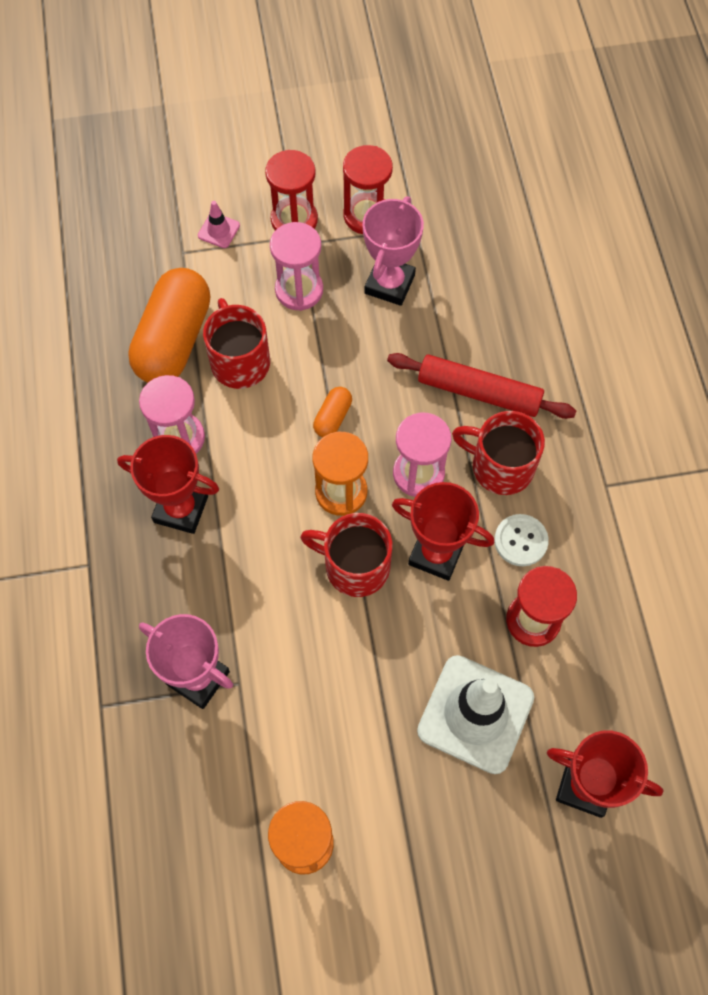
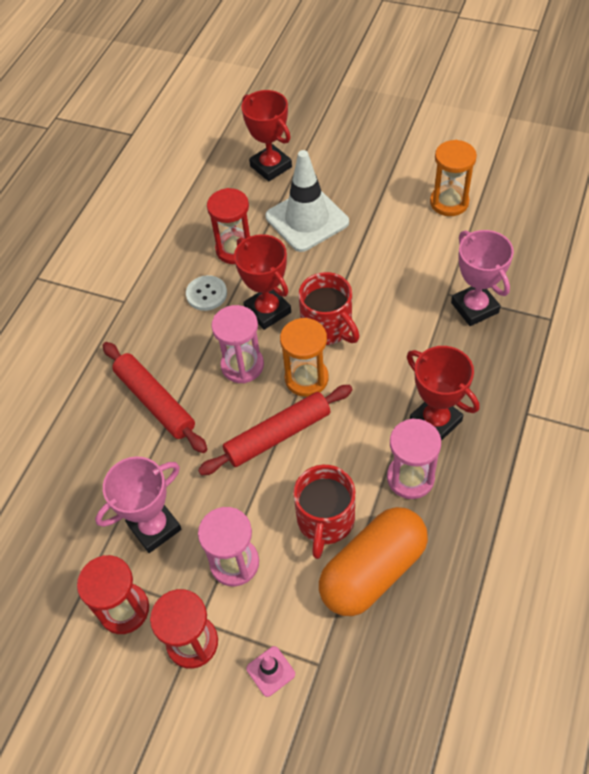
camera: 145 degrees left, 10 degrees down
(332, 417) = (278, 435): orange capsule -> red rolling pin
(500, 466) = (182, 344): red mug -> none

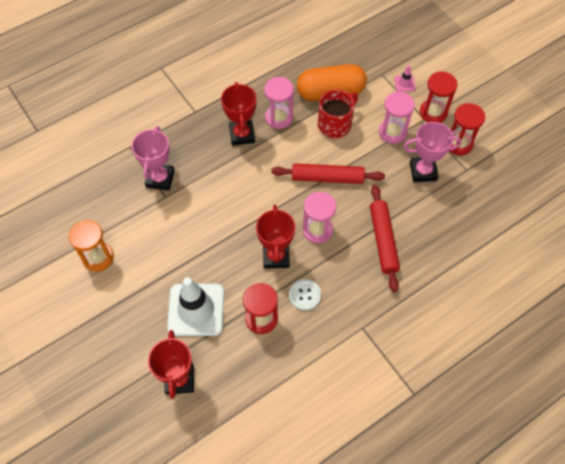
camera: 150 degrees left, 5 degrees up
(306, 378) = (287, 198): orange hourglass -> none
(328, 327) = (250, 221): red mug -> none

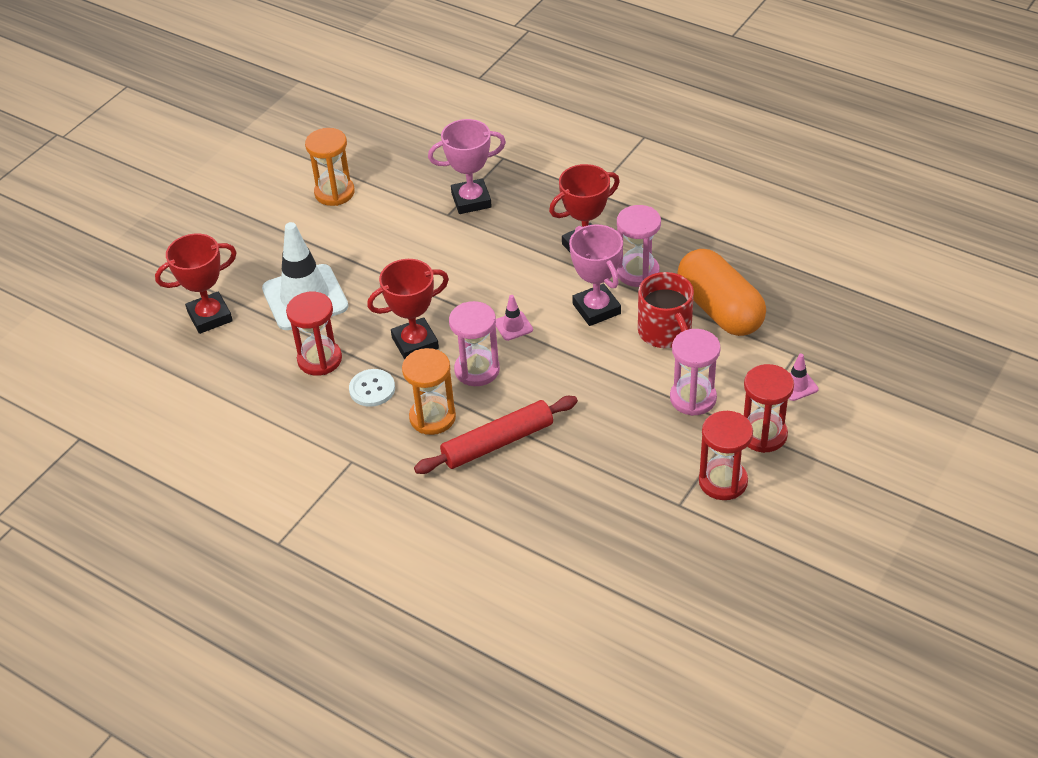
camera: 70 degrees right, 15 degrees down
(289, 197) = (513, 326): none -> pink traffic cone
(327, 178) = (567, 353): red rolling pin -> none
(335, 124) = (665, 332): red mug -> red mug turned 45 degrees clockwise
(346, 268) = (432, 417): none -> orange hourglass
(423, 171) = (643, 453): pink trophy -> pink trophy (596, 309)

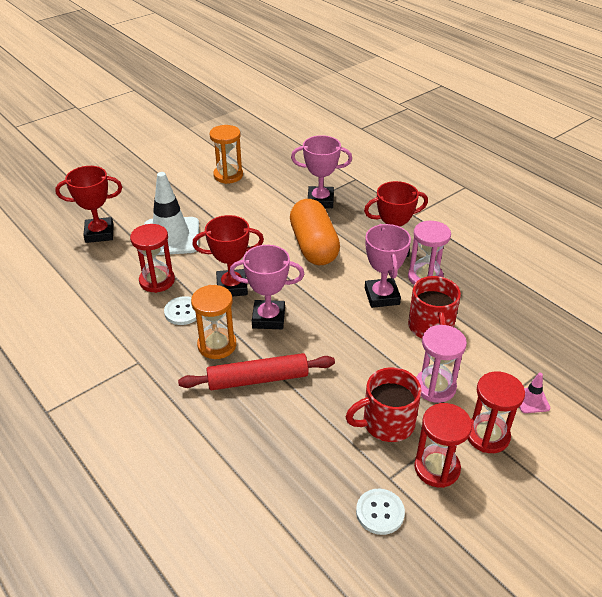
camera: 15 degrees right, 5 degrees down
(477, 370) = (268, 318): pink hourglass -> pink trophy
(513, 326) = (311, 293): pink traffic cone -> none
(656, 451) = (386, 423): none -> red mug
(682, 539) = (380, 512): none -> white button
(719, 309) = (482, 321): orange capsule -> orange capsule (313, 246)

